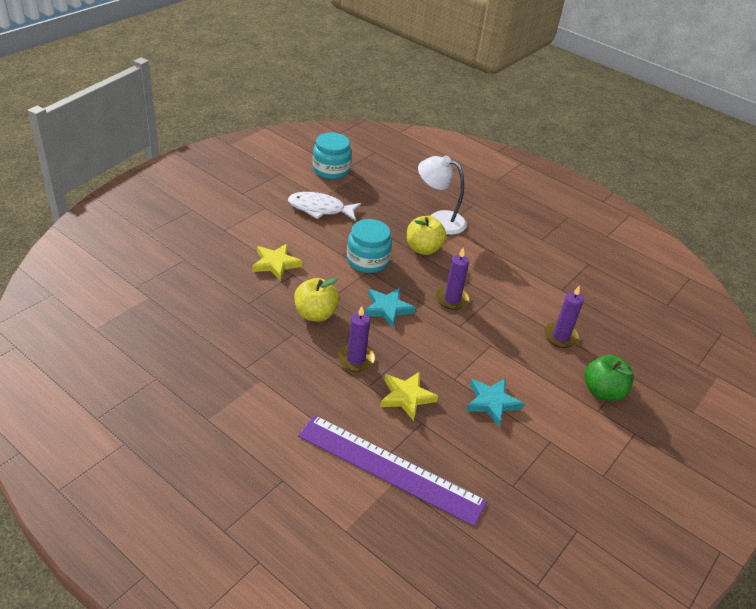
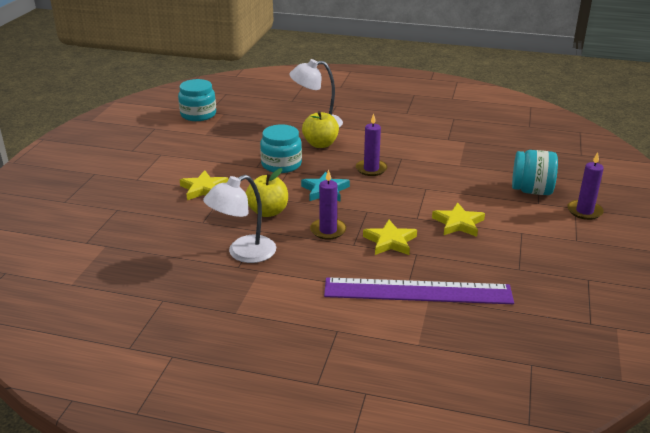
camera: 20 degrees left, 10 degrees down
(260, 354) = (243, 253): none -> white lamp
(320, 209) = (211, 142): white fish -> none
(491, 402) = (458, 223): turquoise star -> yellow star
(560, 337) = (472, 167): purple candle -> purple candle (584, 211)
(602, 392) = (531, 191): green apple -> turquoise jar

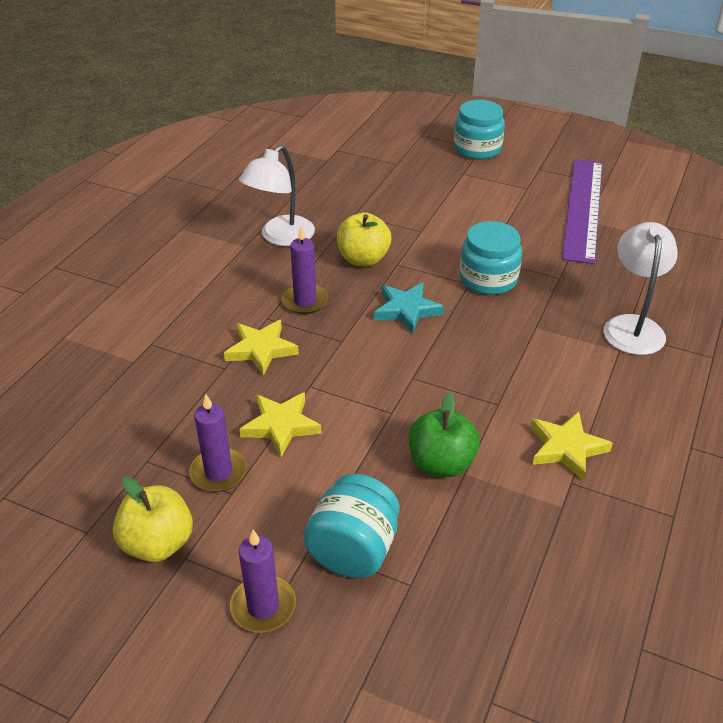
camera: 100 degrees right, 10 degrees up
(198, 114) = (653, 216): turquoise jar -> turquoise jar (477, 149)
(204, 189) = (430, 216): yellow star -> yellow star (566, 448)
(243, 253) = (280, 237): white lamp -> white lamp turned 120 degrees counterclockwise
(320, 144) = (552, 321): yellow apple -> yellow apple (158, 543)
(371, 169) = (463, 363): purple candle -> purple candle (218, 472)
(417, 291) = (149, 354): purple ruler -> purple ruler (583, 208)
(456, 171) = (441, 463): none -> green apple

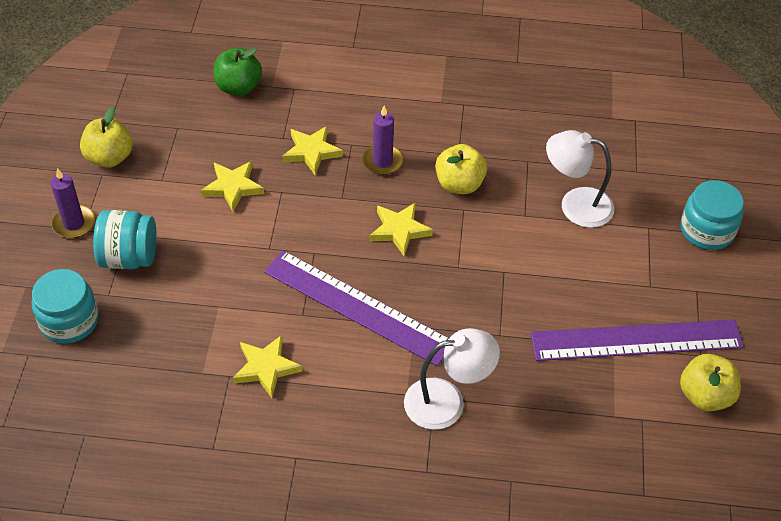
camera: 70 degrees right, 10 degrees up
(218, 472) = (178, 167): purple candle -> none
(280, 237) = (465, 121): white lamp -> white lamp (575, 205)
(407, 310) = (399, 230): turquoise star -> yellow star
(441, 463) = (224, 290): green apple -> green apple (238, 87)
(488, 279) = (471, 279): turquoise jar -> turquoise jar (69, 321)
(500, 361) = (357, 307): none -> purple ruler
(646, 191) = (704, 396): none -> yellow apple

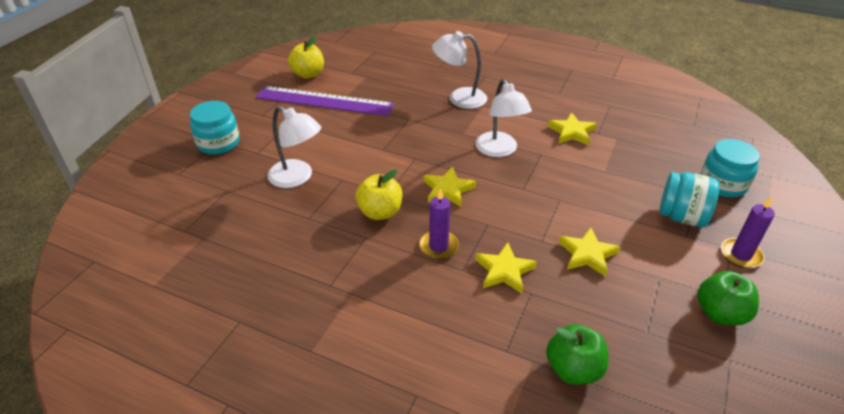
camera: 160 degrees left, 10 degrees down
(109, 157) = (720, 313): yellow apple -> green apple
(357, 307) = (499, 150): purple ruler -> white lamp

